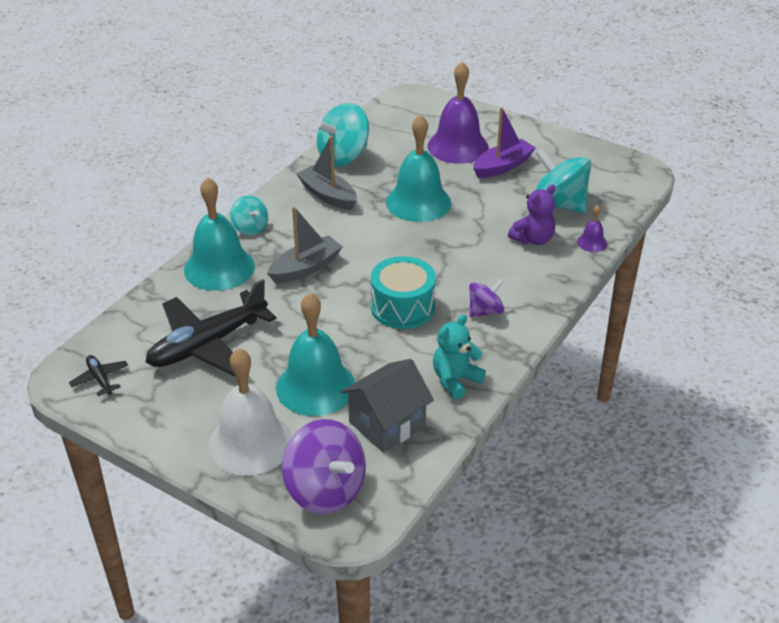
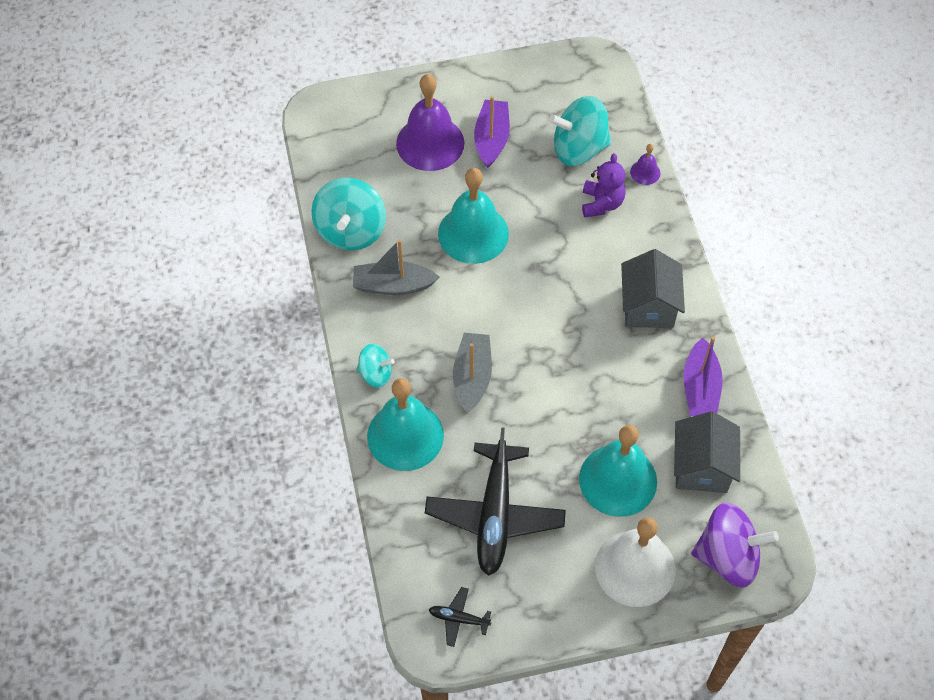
camera: 45 degrees left, 20 degrees up
(402, 307) = (589, 353): turquoise drum -> none
(455, 380) = (700, 388): turquoise teddy bear -> purple boat
(485, 311) = (648, 306): purple spinning top -> grey house

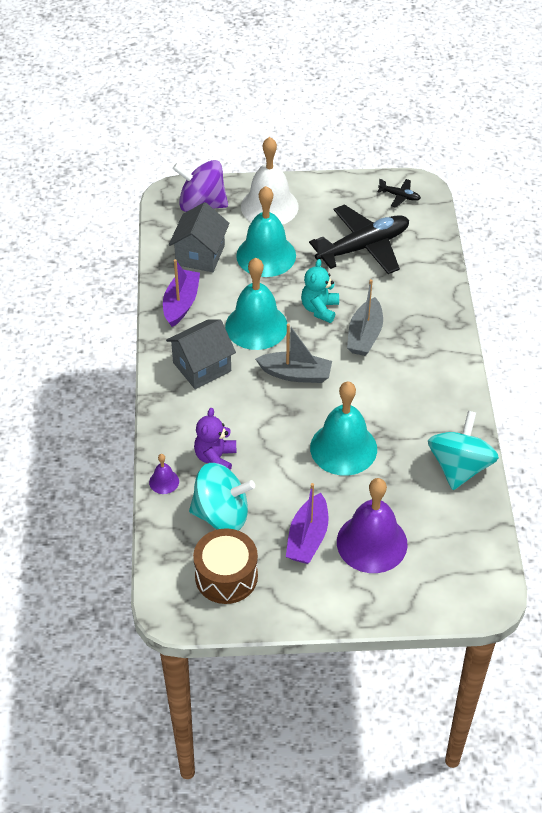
camera: 170 degrees left, 10 degrees down
(375, 374) = (445, 348): turquoise spinning top -> none
(393, 285) = (424, 414): grey boat -> grey boat (295, 374)
(405, 435) = (425, 303): turquoise bell -> turquoise bell (256, 326)
(495, 515) = (363, 247): black plane -> black plane turned 45 degrees clockwise
(532, 406) = (319, 309): none -> turquoise teddy bear
(558, 95) = (226, 576): none -> brown drum
(648, 306) = (202, 367): grey house -> grey house turned 45 degrees clockwise

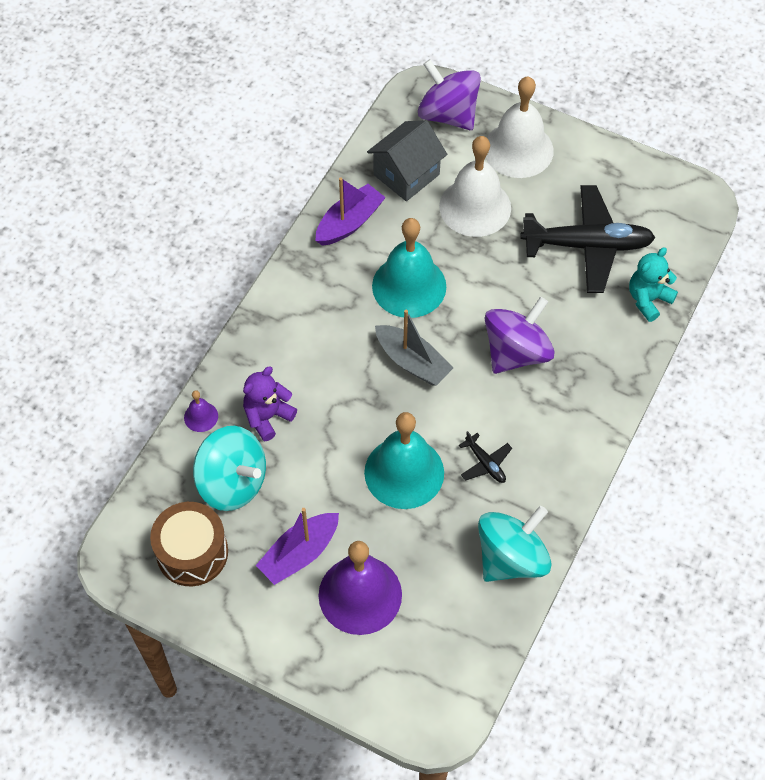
camera: 30 degrees right, 10 degrees up
(202, 367) = (322, 306): grey house -> none
(266, 255) = (475, 207): turquoise bell -> white bell
(319, 309) = (489, 298): turquoise teddy bear -> turquoise teddy bear (648, 299)
(364, 335) = (516, 352): grey boat -> purple spinning top
(399, 196) = (671, 201): black plane -> black plane (485, 463)

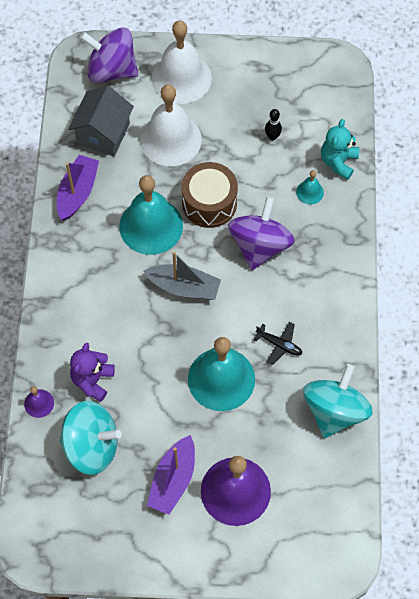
camera: 25 degrees left, 5 degrees up
(192, 552) = (88, 517): brown drum -> brown drum (209, 203)
(587, 245) = (272, 136): black plane -> black bowling pin
(600, 318) = (310, 192): none -> turquoise bell

